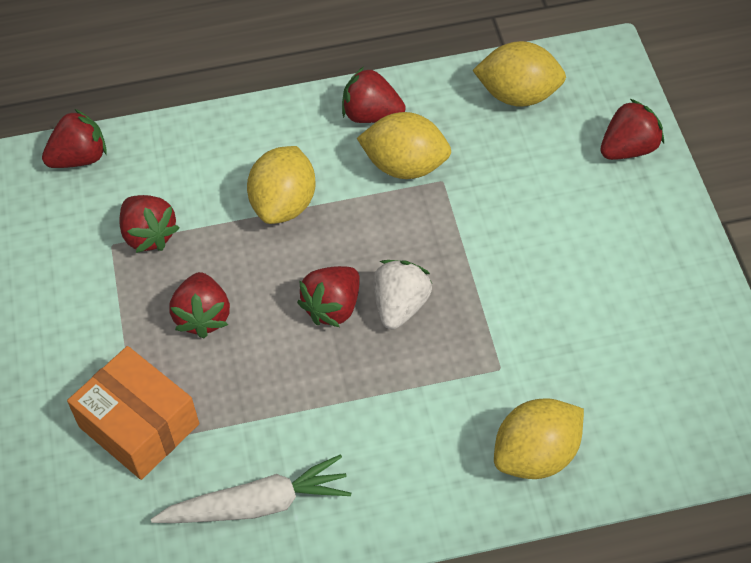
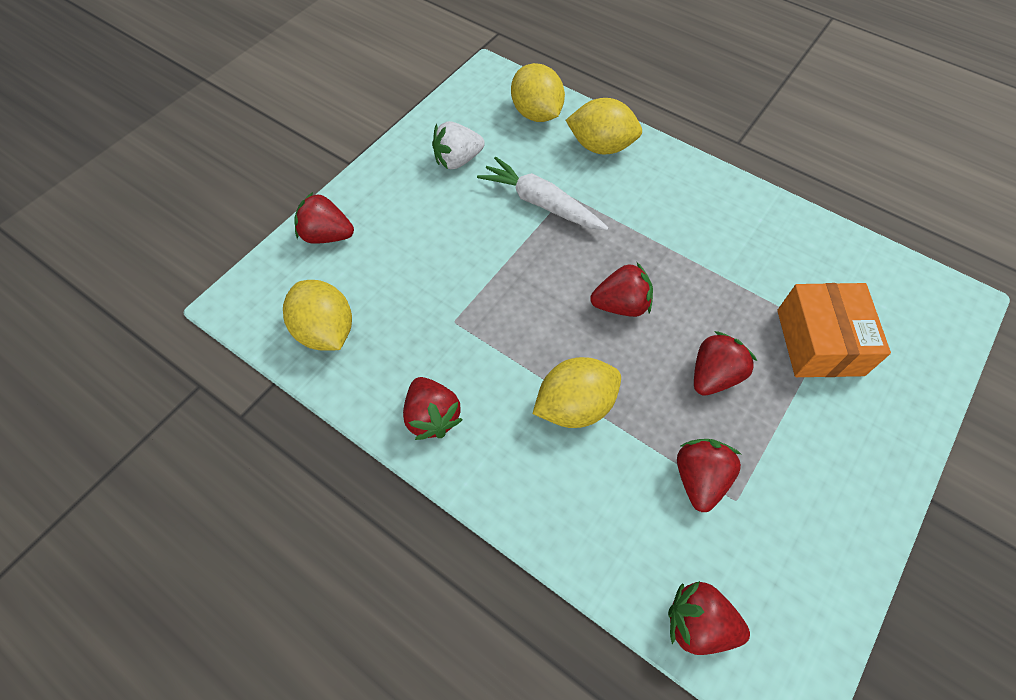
camera: 135 degrees left, 5 degrees up
(257, 504) = (778, 241): white carrot -> white carrot (541, 203)
(400, 306) = (579, 270): white strawberry -> white strawberry (458, 160)
(405, 166) = (462, 354): yellow lemon -> yellow lemon (536, 114)

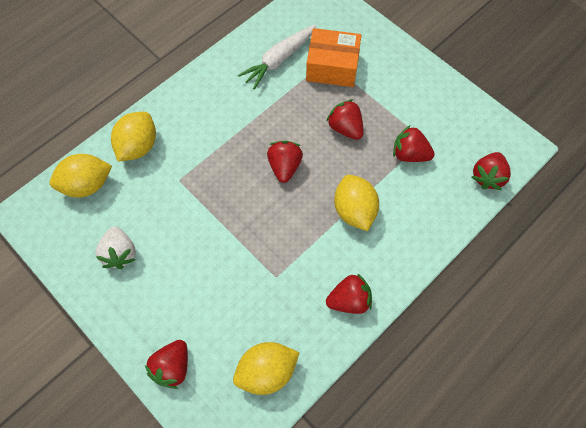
camera: 80 degrees left, 5 degrees up
(541, 203) = (183, 199): white carrot -> white carrot (279, 60)

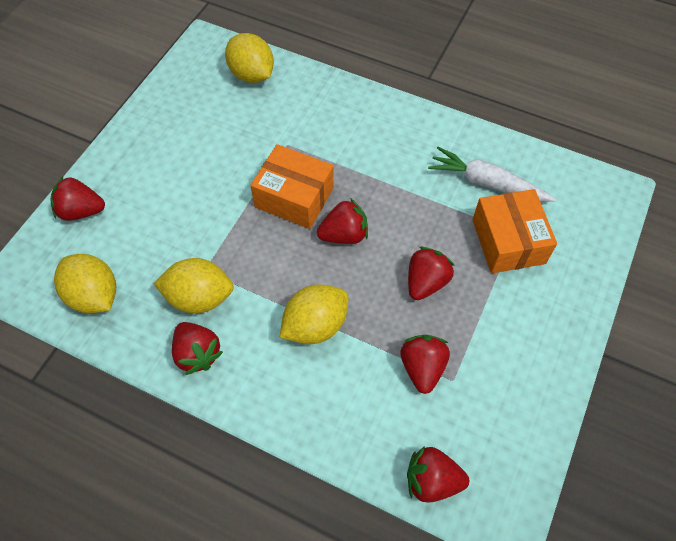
camera: 70 degrees right, 5 degrees down
(120, 253) = (188, 126): white strawberry -> none
(138, 146) = (311, 97): yellow lemon -> yellow lemon (199, 297)
(235, 190) = (294, 197): none -> orange box

